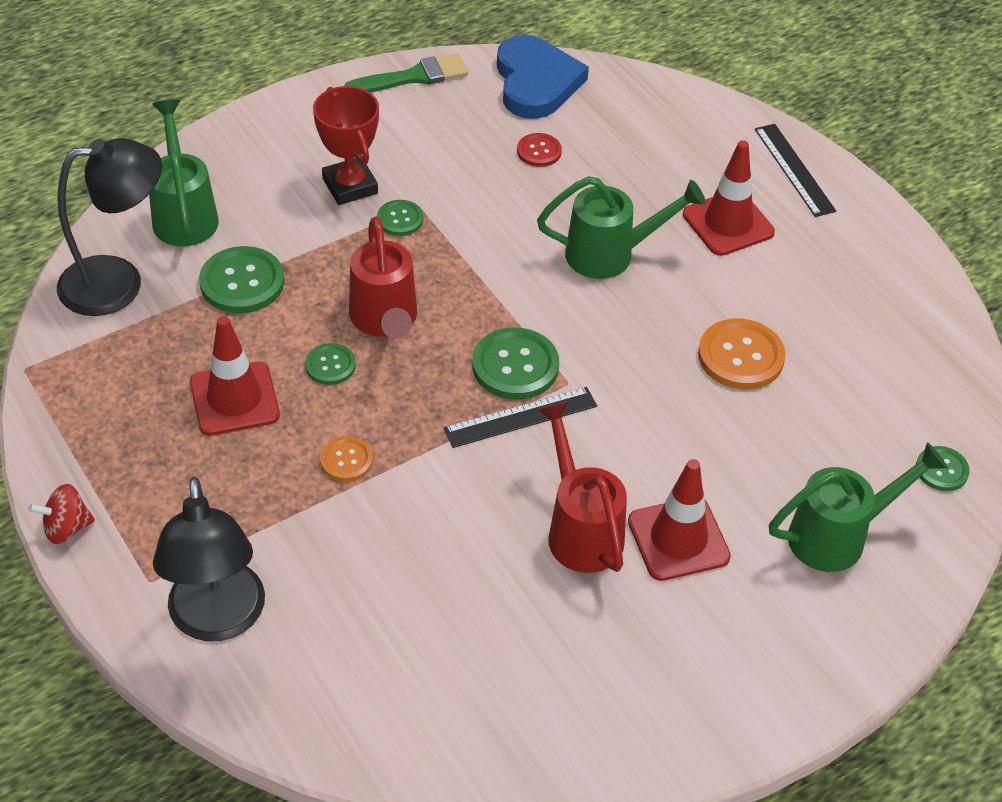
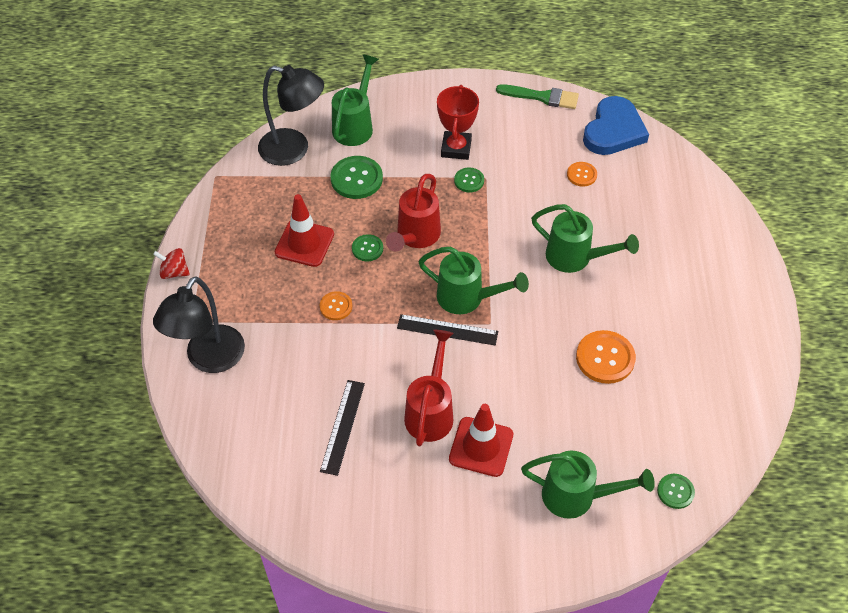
camera: 35 degrees right, 5 degrees up
(515, 366) = (467, 298): green button -> green watering can
(539, 151) = (581, 175): red button -> orange button
(728, 223) = (663, 272): red traffic cone -> none
(794, 169) = (735, 257): black ruler -> black ruler (343, 426)

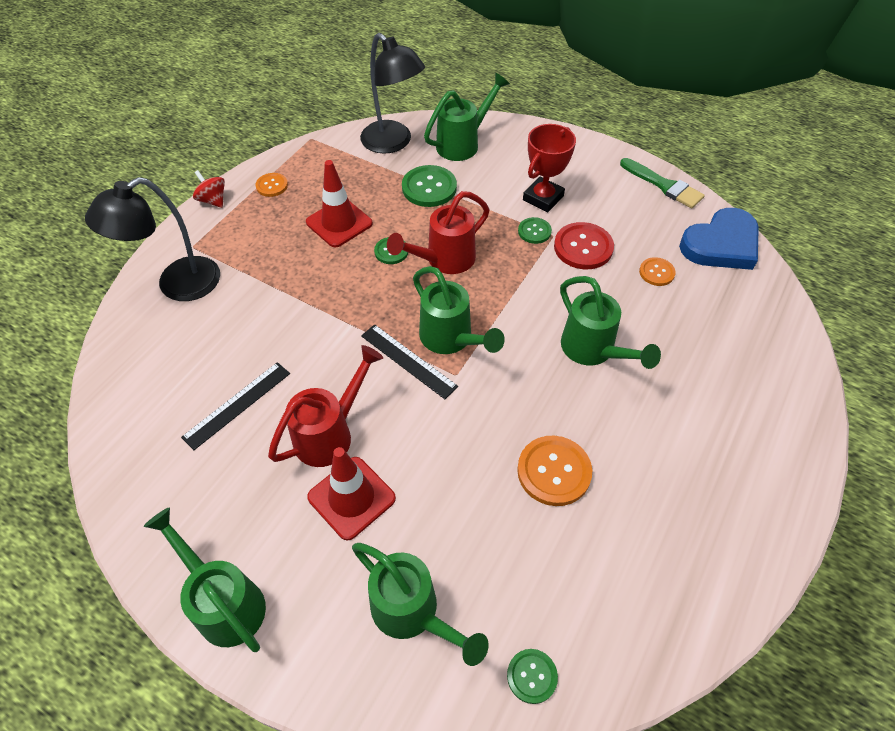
camera: 30 degrees right, 0 degrees up
(336, 306) = (321, 290): orange button -> orange button (272, 186)
(447, 559) = (224, 602): none -> green watering can
(515, 178) = (583, 247): none -> red button

